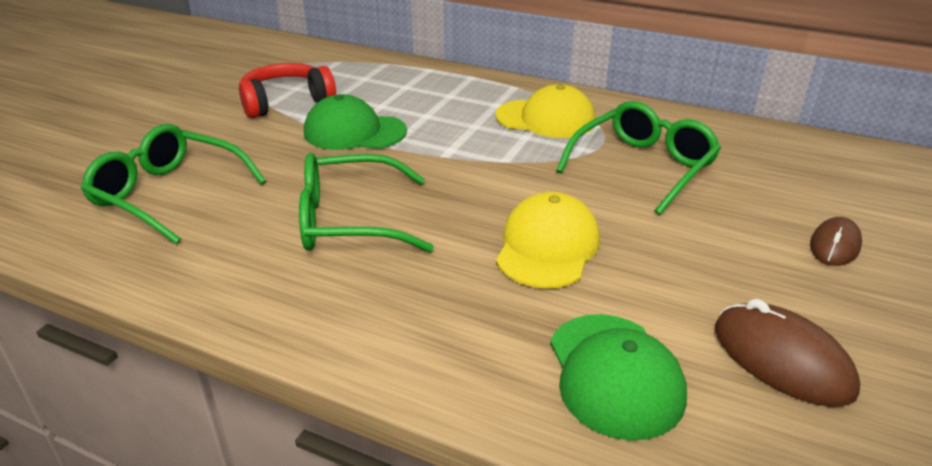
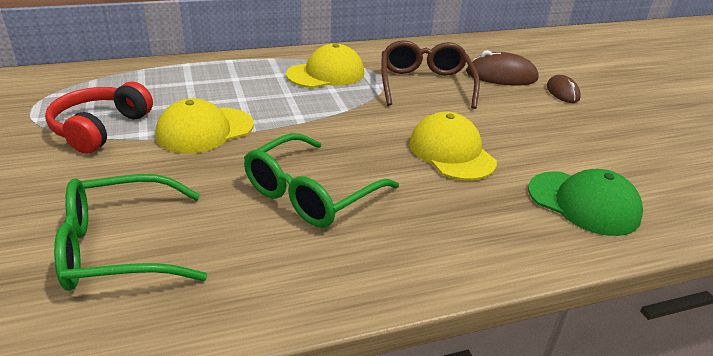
camera: 45 degrees left, 0 degrees up
(354, 132) = (205, 130): green cap -> yellow cap
(643, 167) = (425, 84): green glasses -> brown glasses
(781, 359) = (624, 157): brown mouse -> brown mouse (501, 76)

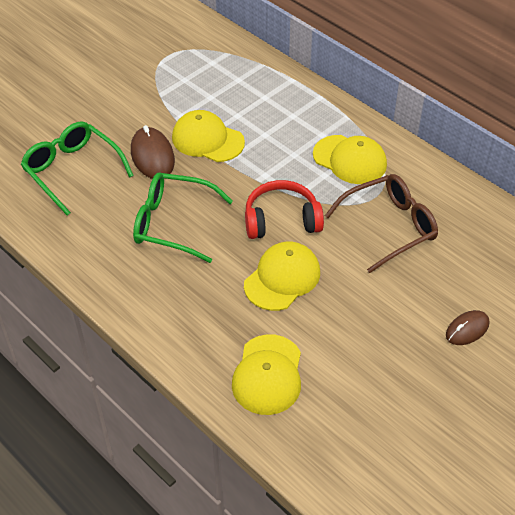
camera: 65 degrees right, 15 degrees up
(100, 128) = (172, 95): red headphones -> red headphones (281, 220)
(501, 76) = (461, 274): brown mouse -> brown mouse (152, 156)
(583, 203) = (268, 375): green cap -> yellow cap

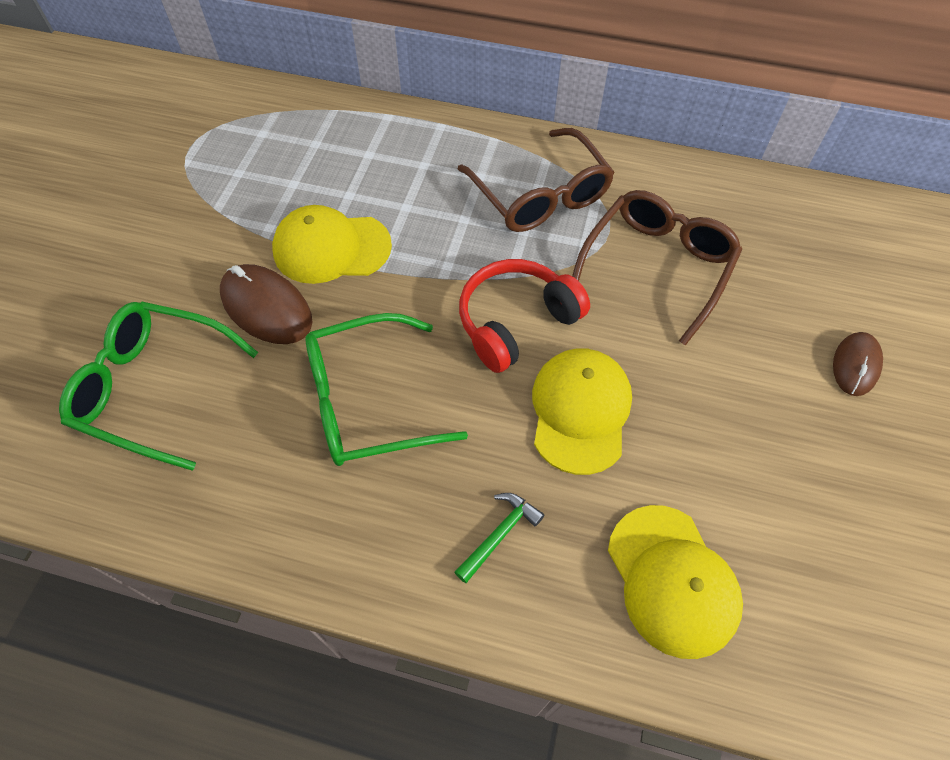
camera: 30 degrees left, 10 degrees up
(195, 313) = (500, 534): none -> green hammer
(350, 160) = (540, 195): yellow cap -> brown glasses

